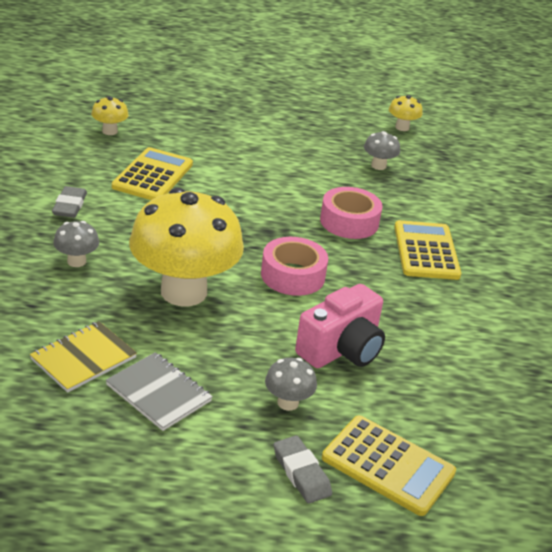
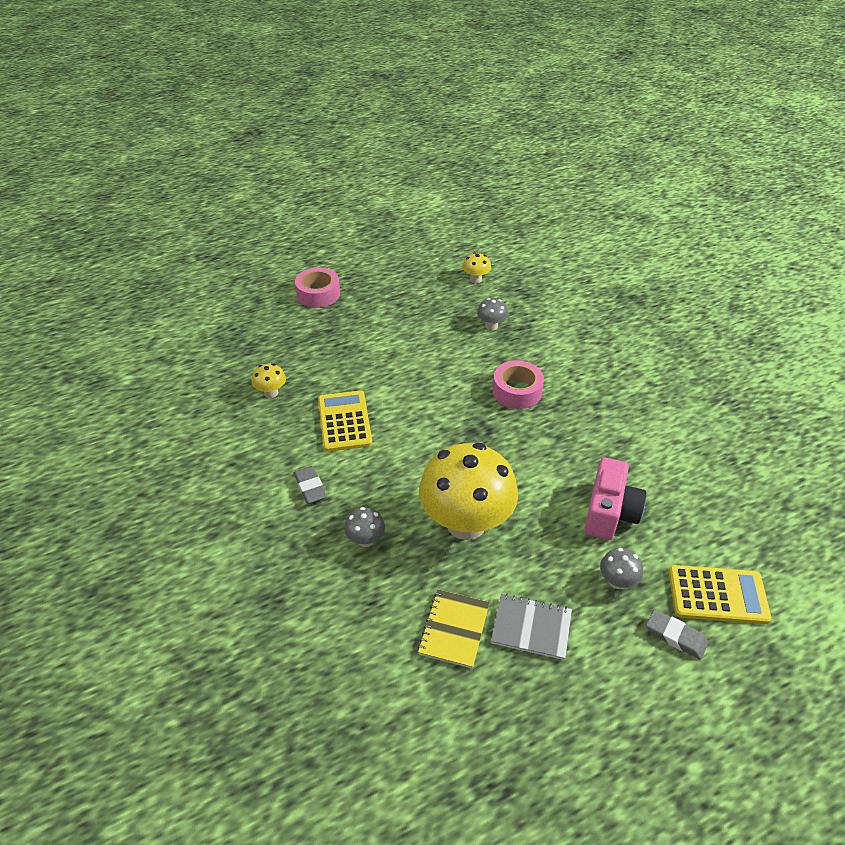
camera: 25 degrees left, 10 degrees up
(293, 275) = (523, 464): pink tape -> pink tape (318, 294)
(426, 251) = (587, 391): yellow calculator -> none

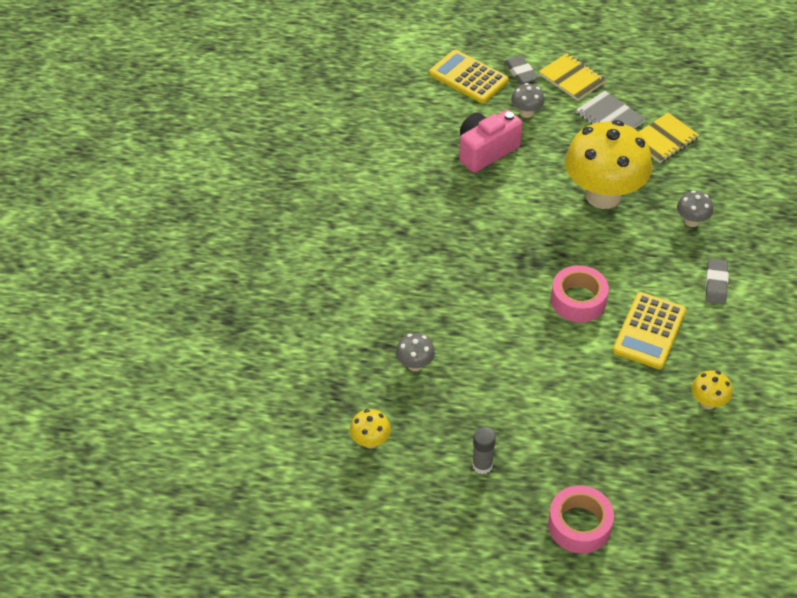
camera: 145 degrees left, 5 degrees up
(399, 296) = (482, 465): none -> grey glue stick
(517, 391) = (460, 279): pink tape -> pink tape (578, 300)
(617, 663) = (572, 78): none -> yellow notebook

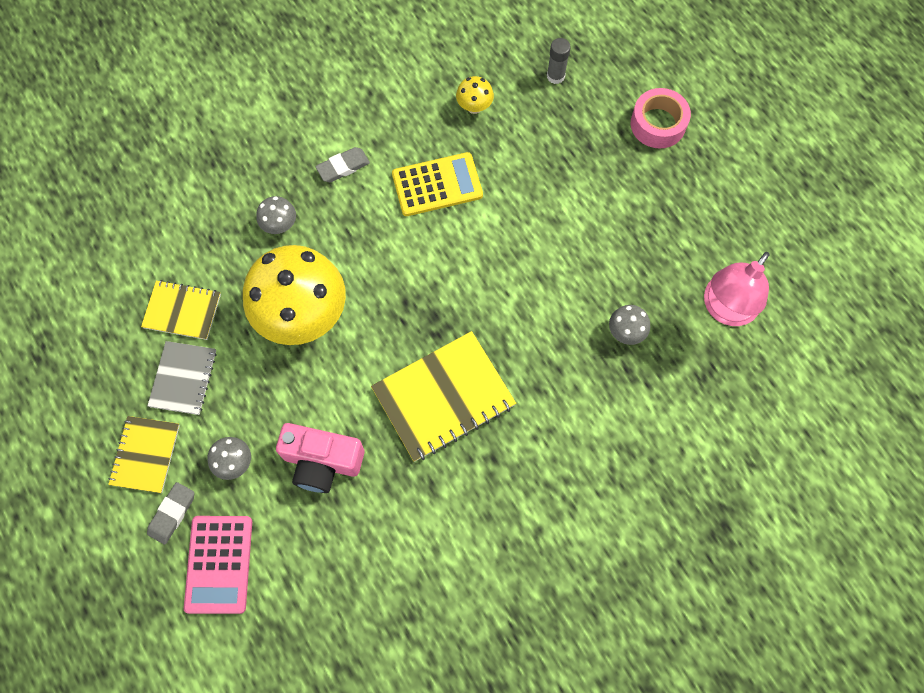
camera: 130 degrees left, 20 degrees up
(370, 441) = (725, 309): yellow mushroom -> pink lamp
(468, 77) = (219, 564): yellow calculator -> pink calculator
(469, 232) = (443, 397): none -> yellow notebook
(482, 465) = (670, 217): grey glue stick -> grey glue stick (555, 76)
(578, 300) = (448, 256): pink tape -> none

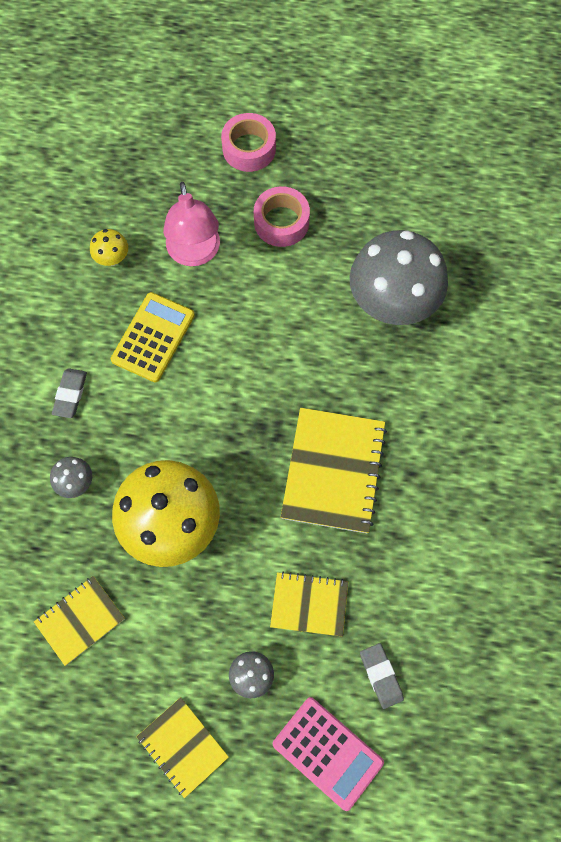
camera: 50 degrees left, 0 degrees up
(172, 514) = (253, 761): grey eraser -> grey eraser (381, 676)
(183, 378) = (142, 664): grey notebook -> none
(322, 462) = (309, 604): pink camera -> yellow notebook
(555, 76) = (142, 182): grey glue stick -> none
(617, 197) = (281, 222): none -> pink tape
(625, 332) = (392, 303): grey mushroom -> grey mushroom, size x2.42
(725, 309) = (431, 225): pink lamp -> pink lamp (195, 253)

